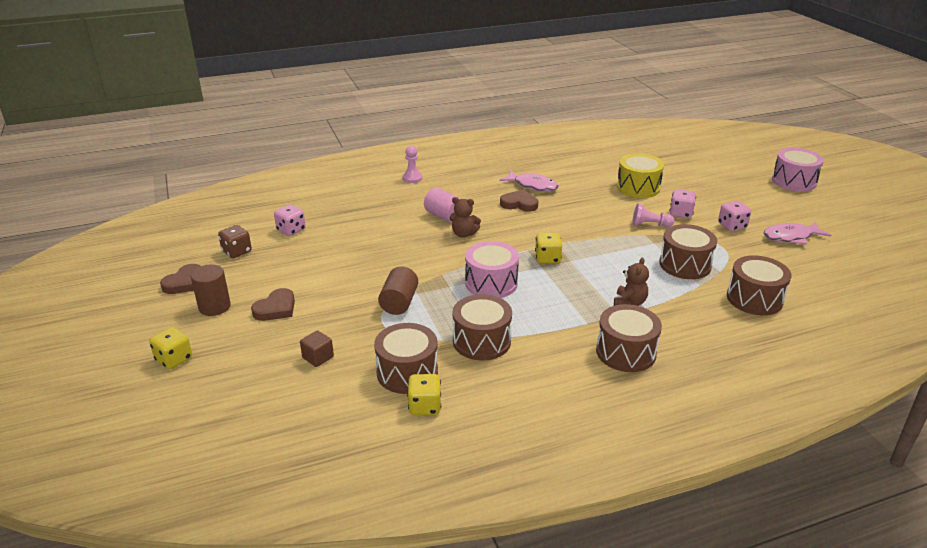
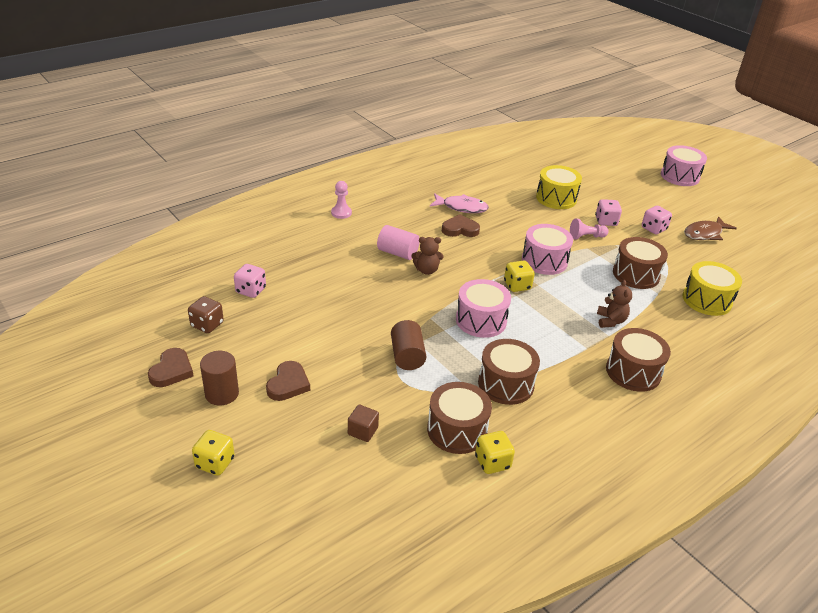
camera: 20 degrees left, 5 degrees up
(590, 240) = (544, 261): none -> pink drum
(754, 299) = (707, 300): brown drum -> yellow drum
(791, 237) = (705, 234): pink fish -> brown fish

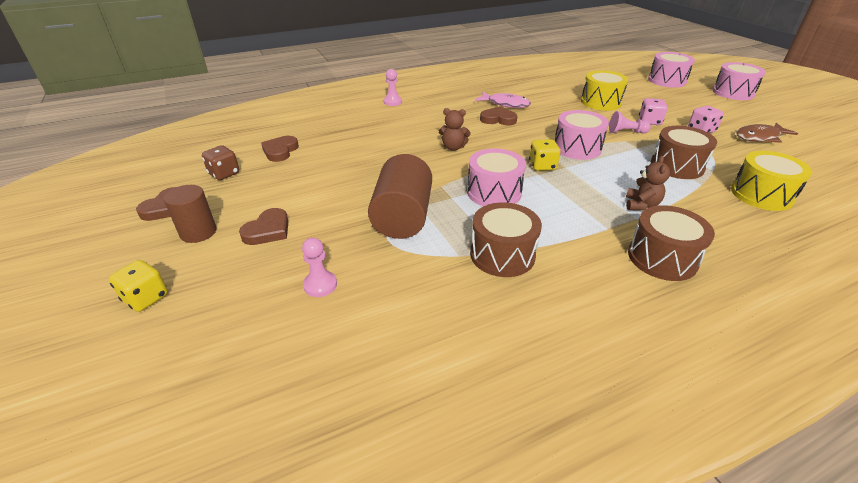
camera: 15 degrees right, 0 degrees up
(251, 290) = (280, 151): pink dice -> brown heart
(363, 431) = (320, 285): brown cube -> pink pawn
(397, 253) = (431, 132): pink cylinder -> none
(407, 356) = (402, 217): brown cylinder -> brown cylinder, size x1.60
(457, 430) = (428, 297): brown drum -> none
(492, 462) = (458, 340): yellow dice -> none
(616, 163) = (667, 81): none -> pink drum

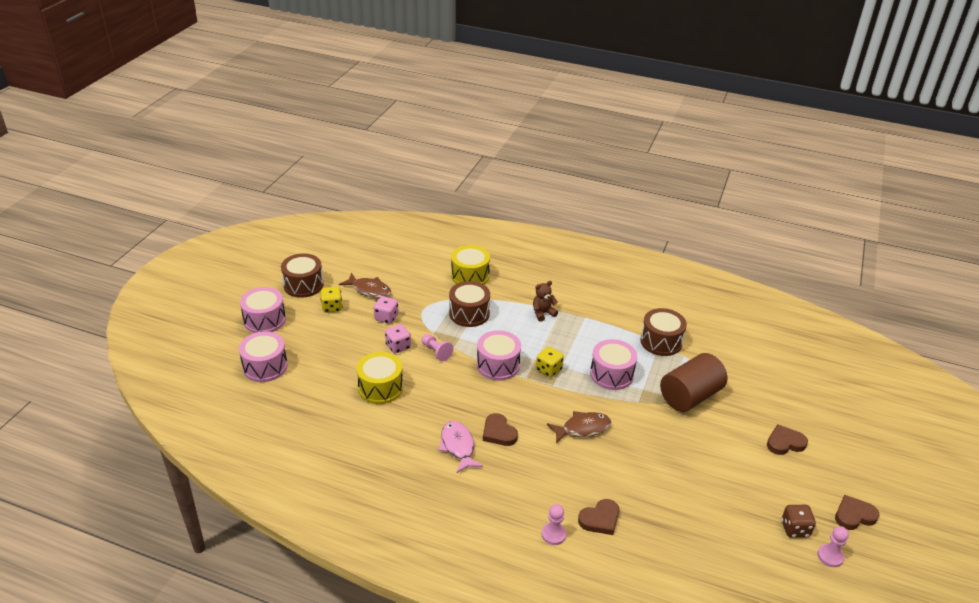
camera: 135 degrees left, 0 degrees up
(146, 298) = (875, 440): yellow dice -> yellow dice (332, 307)
(198, 232) = (834, 472): brown cylinder -> none
(280, 151) = (730, 528): brown heart -> brown heart (600, 519)
(320, 285) = (773, 387): pink pawn -> pink pawn (830, 556)
(453, 147) = (582, 428): brown teddy bear -> brown fish
(662, 258) = (587, 293): brown drum -> brown drum (303, 285)

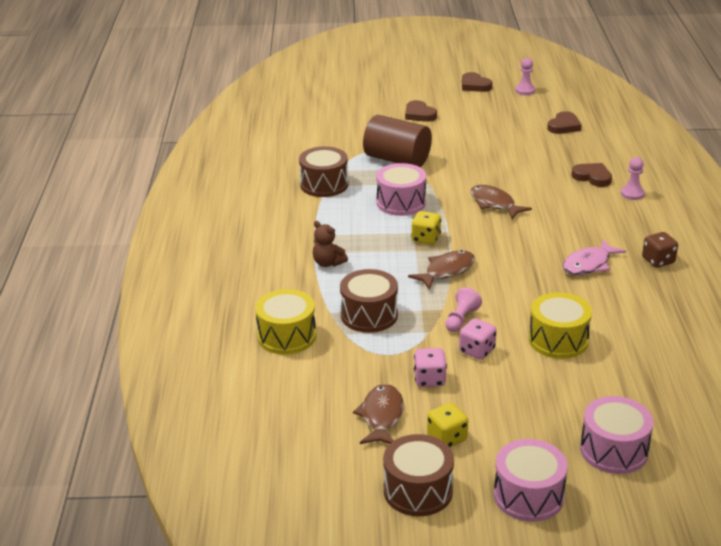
camera: 110 degrees left, 5 degrees down
(498, 365) = (446, 271): pink drum -> brown fish
(498, 432) = (546, 246): brown heart -> brown heart (564, 126)
(795, 529) = (512, 103): brown dice -> brown dice (658, 261)

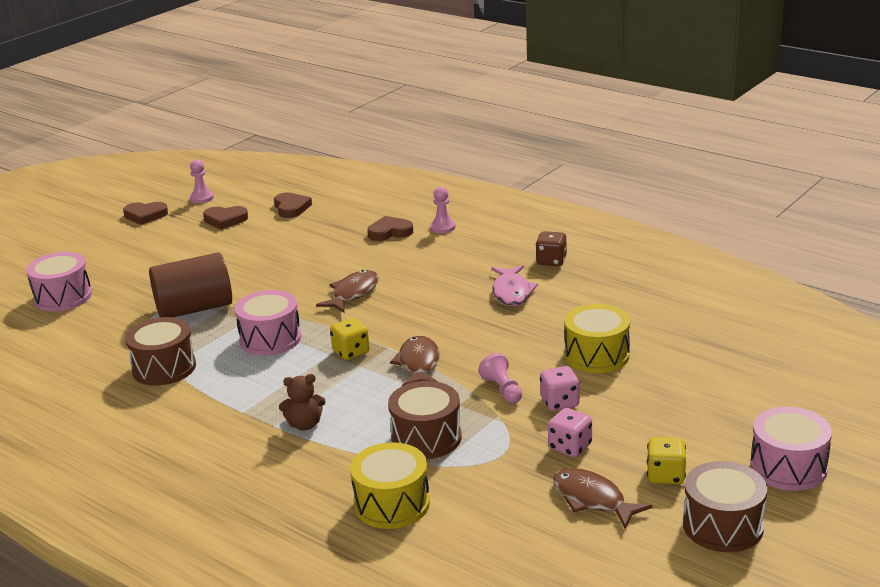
camera: 50 degrees left, 5 degrees down
(419, 114) = (139, 263): brown heart -> brown heart (225, 220)
(494, 204) = (353, 293): brown fish -> brown fish turned 120 degrees clockwise
(614, 450) = (772, 398): pink drum -> pink drum (63, 297)

